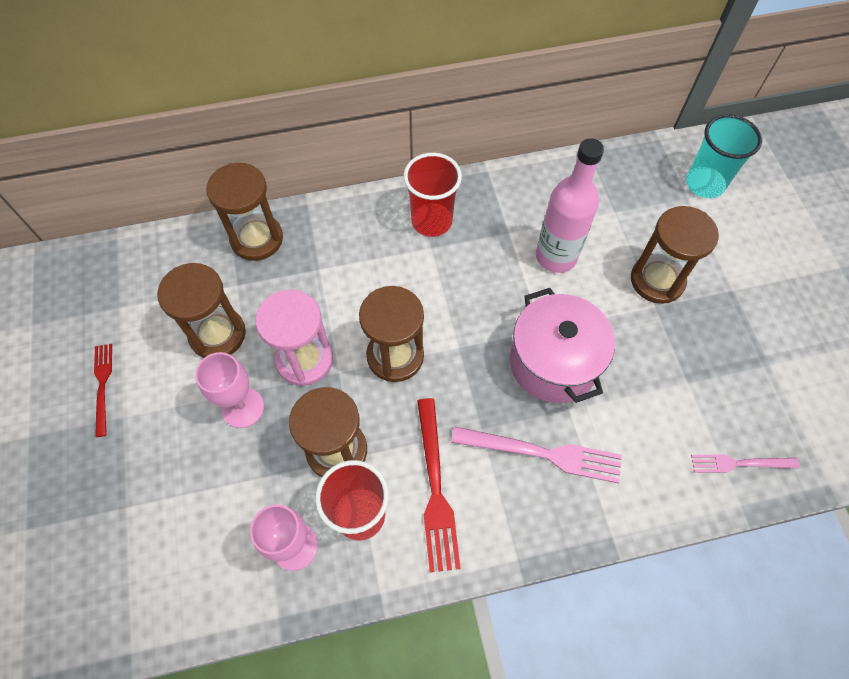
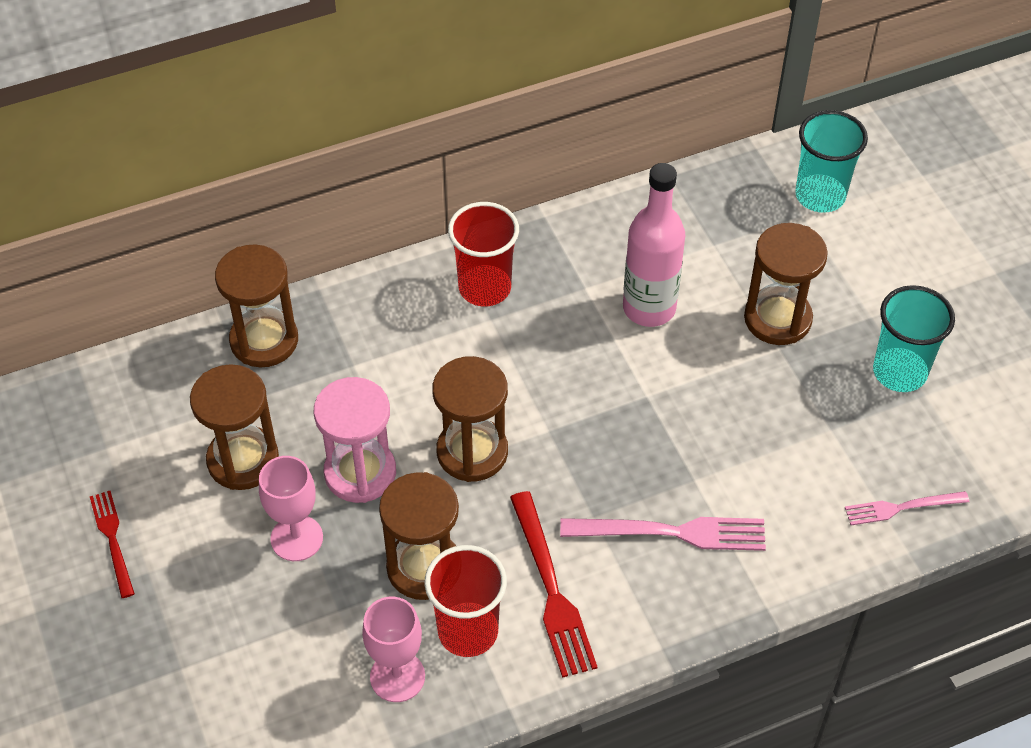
camera: 10 degrees left, 10 degrees down
(553, 363) = (667, 431): pink pot -> none
(751, 341) = (899, 372): none -> turquoise cup

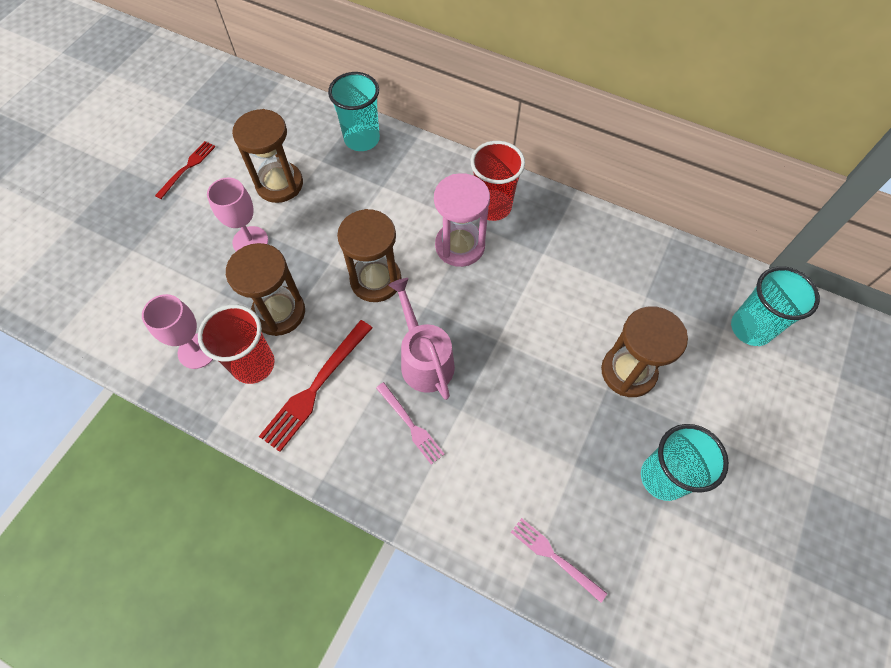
camera: 50 degrees right, 10 degrees up
(264, 340) = (362, 139): brown hourglass -> turquoise cup
(360, 473) = (316, 239): pink hourglass -> pink hourglass (460, 246)
(609, 472) = (424, 359): none -> pink watering can
(649, 308) = (562, 296): pink bottle -> none
(671, 533) = (410, 425): pink fork -> pink fork, size x0.61

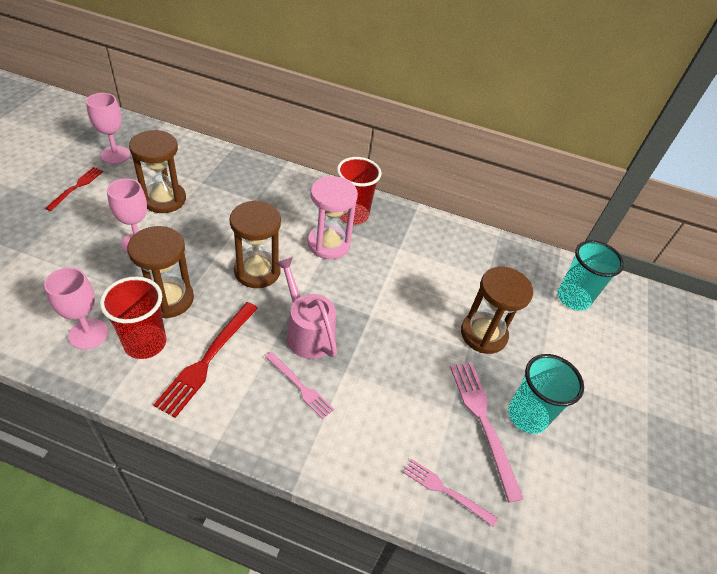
camera: 15 degrees left, 15 degrees down
(229, 124) = (115, 155): none -> pink goblet
(362, 139) = (236, 167): turquoise cup -> none
(609, 480) = (483, 421): none -> pink fork

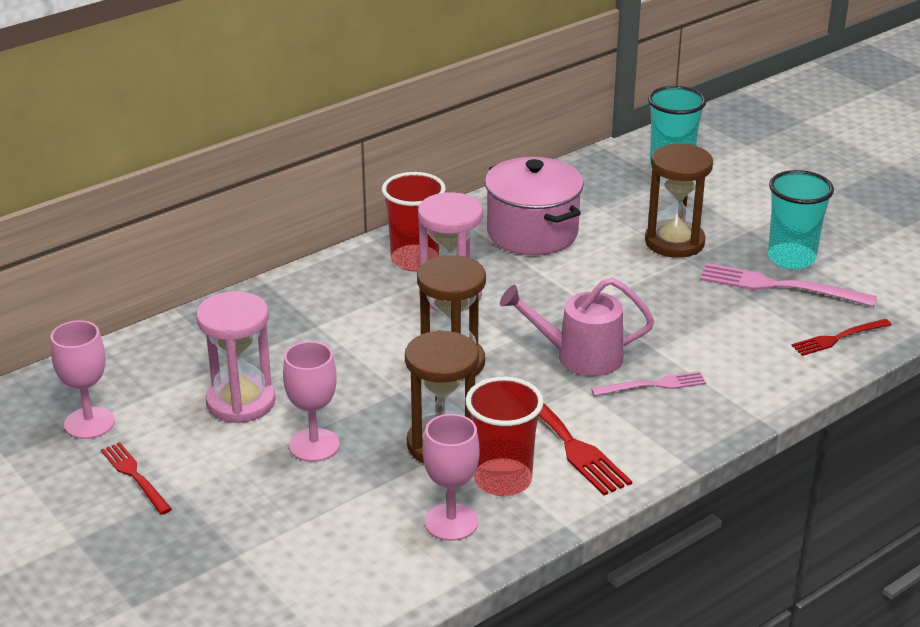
camera: 50 degrees left, 15 degrees down
(164, 199) = (241, 402): brown hourglass -> pink hourglass
(428, 256) = (532, 233): none -> pink pot
(445, 491) = (838, 338): pink fork -> red fork

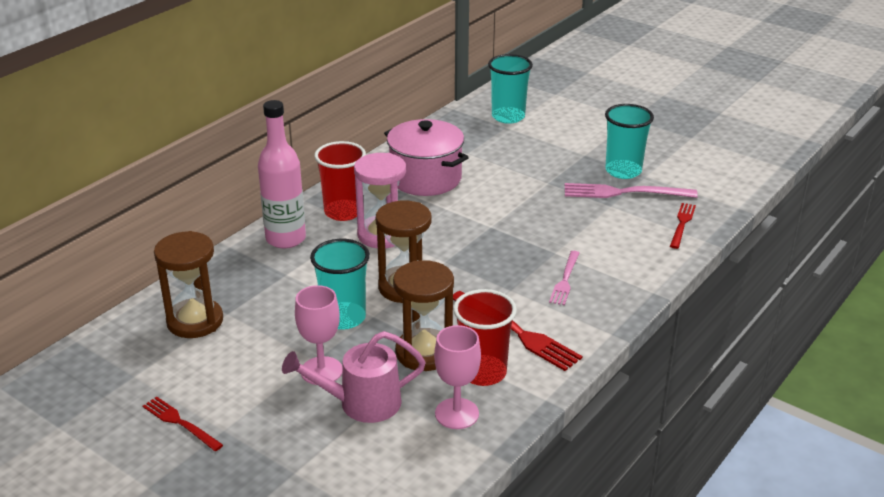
camera: 15 degrees left, 0 degrees up
(89, 423) = (123, 385): pink goblet -> none
(241, 402) = (247, 346): pink hourglass -> none
(333, 283) = (286, 239): none -> pink bottle
(364, 388) = (343, 318): none -> turquoise cup
(579, 356) = (500, 267): pink watering can -> pink watering can (361, 403)
(653, 385) = (565, 280): pink fork -> pink fork turned 135 degrees clockwise
(674, 242) = (534, 171): brown hourglass -> brown hourglass (195, 321)
(838, 338) = (682, 224): red fork -> red fork turned 150 degrees clockwise

